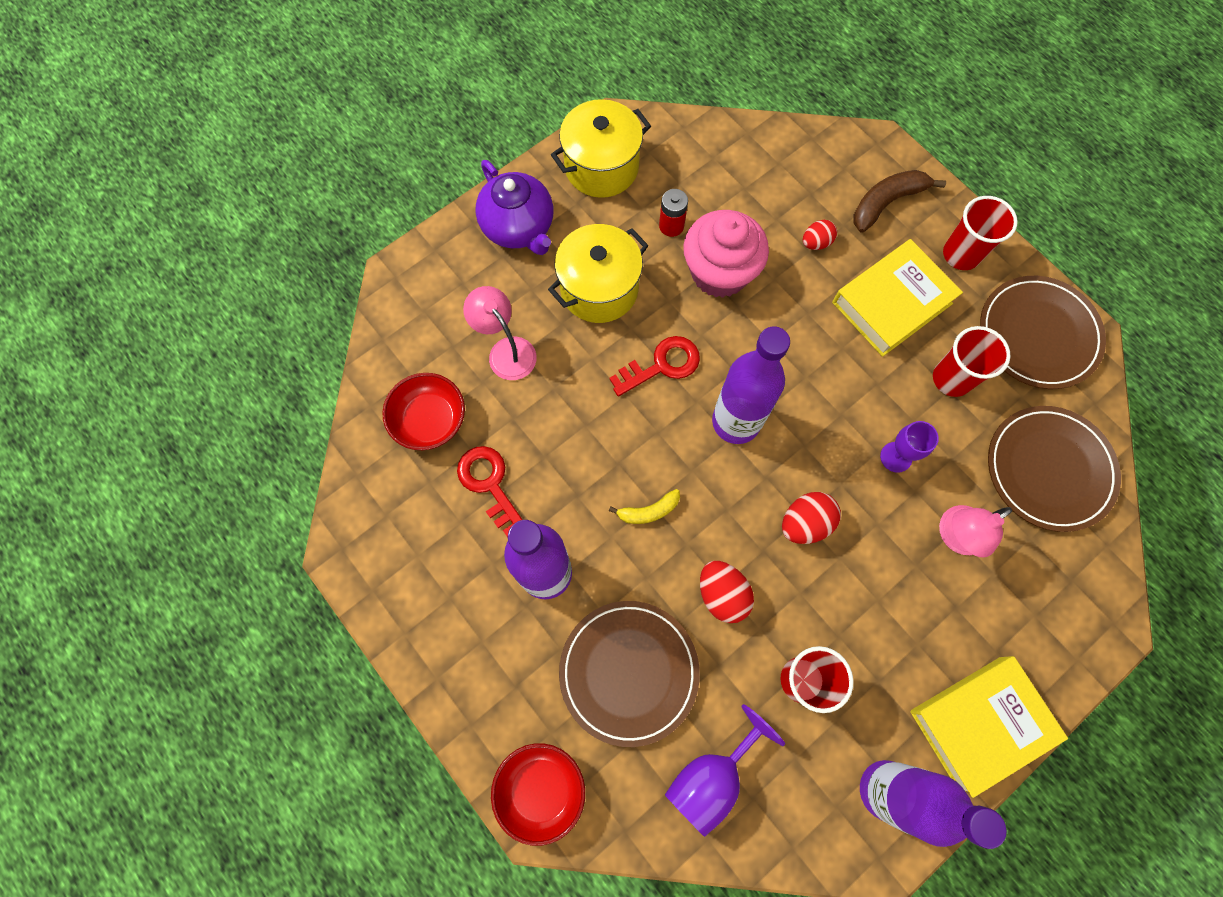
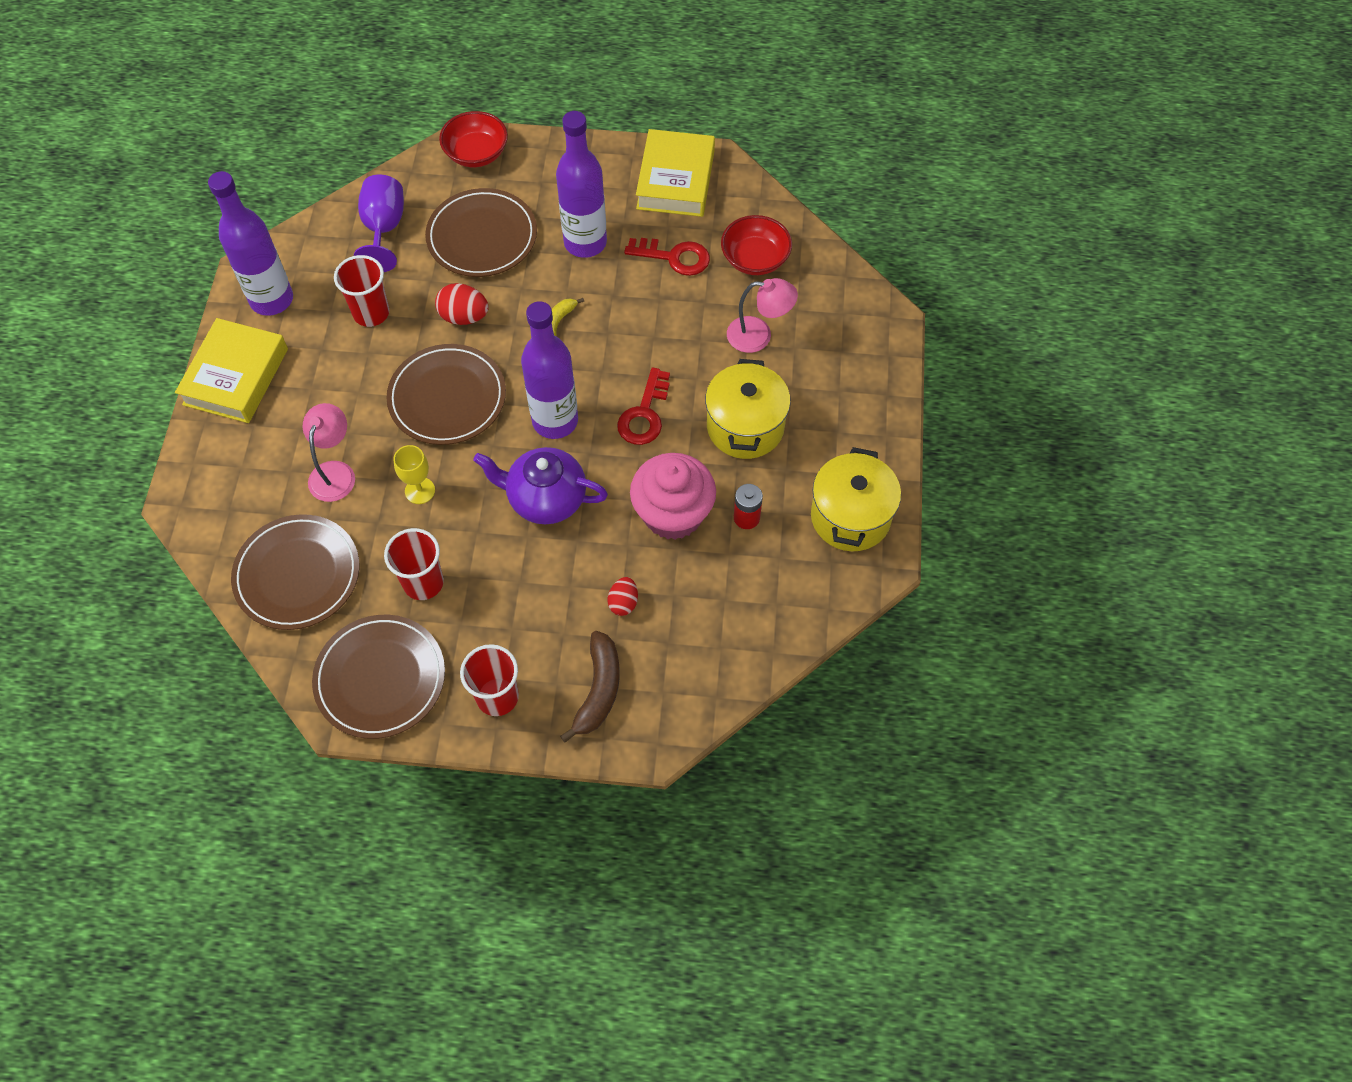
camera: 135 degrees right, 10 degrees down
(519, 228) = (852, 419): purple teapot -> purple teapot (545, 499)
(805, 523) = (447, 398): red egg -> brown plate
(891, 303) = (519, 604): yellow book -> yellow book (676, 180)
(896, 457) = (420, 490): purple goblet -> yellow goblet

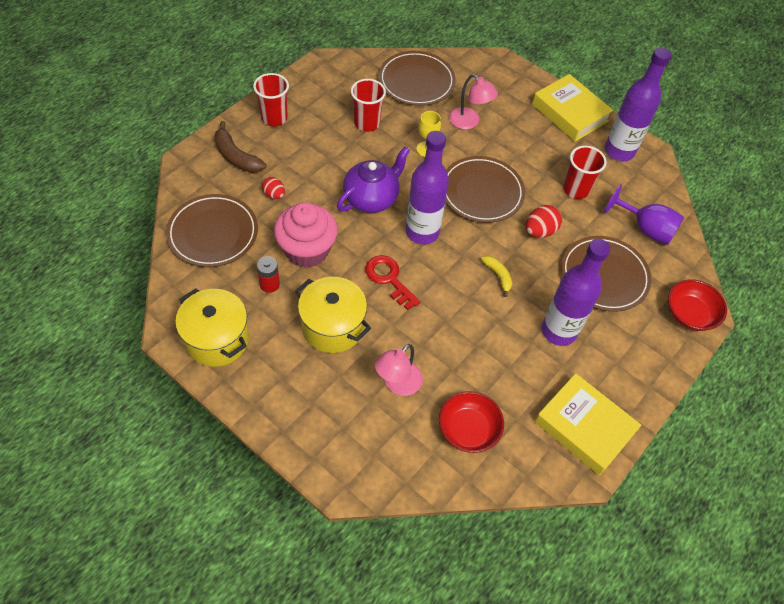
camera: 120 degrees right, 5 degrees down
(380, 678) = (328, 83): brown plate -> brown plate (213, 233)
(674, 257) = (507, 377): red key -> none

